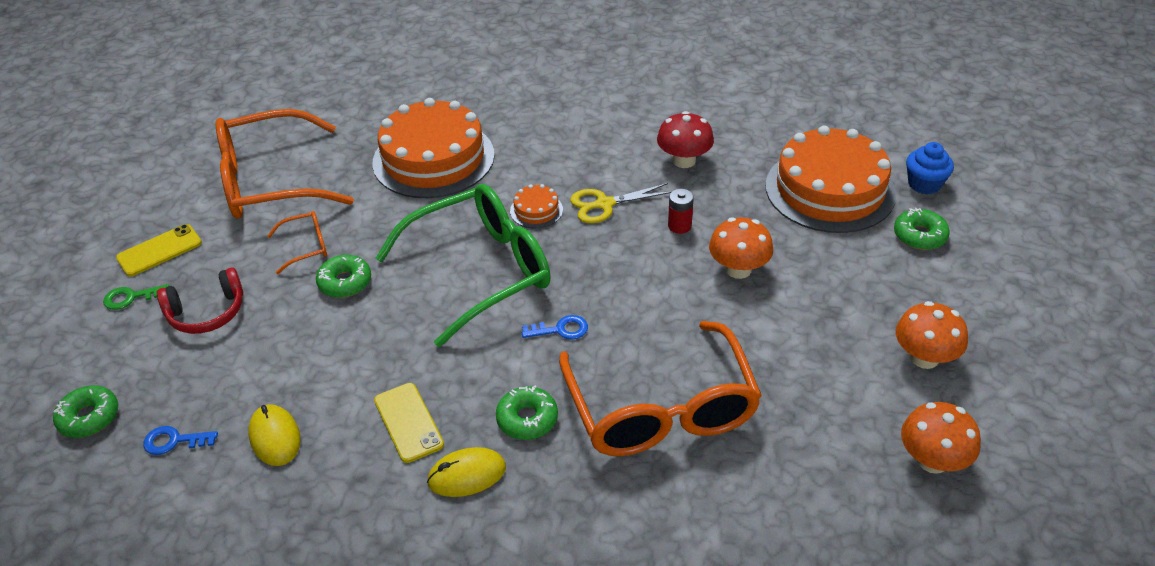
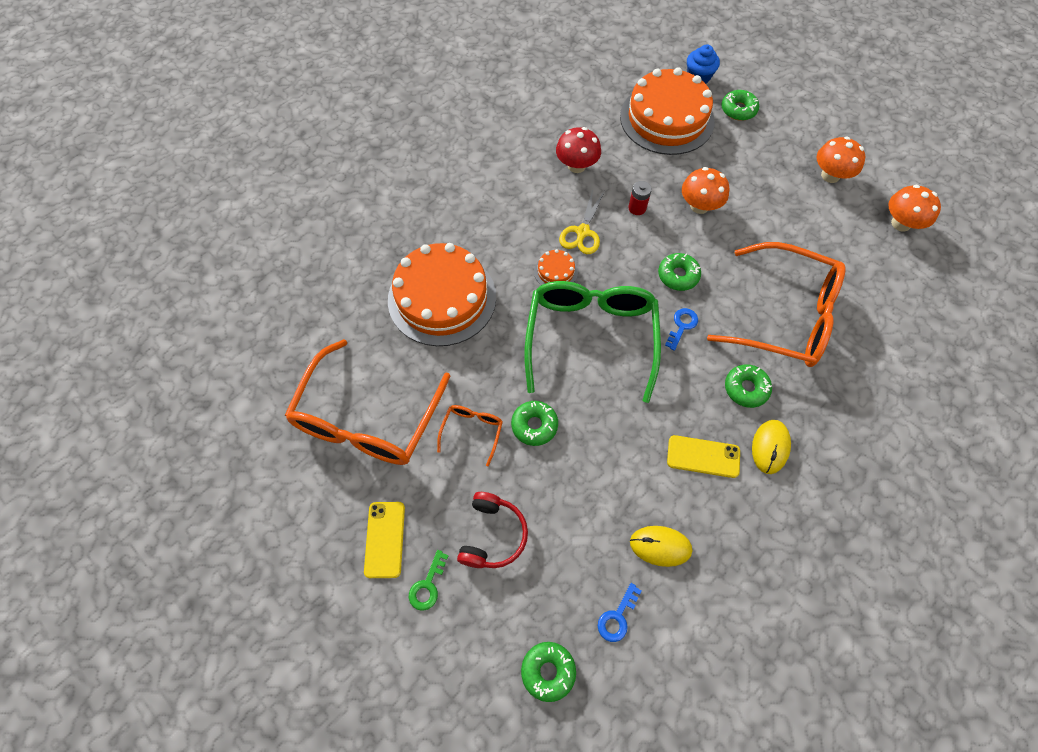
camera: 55 degrees left, 20 degrees up
(624, 296) = (678, 275): none -> green donut

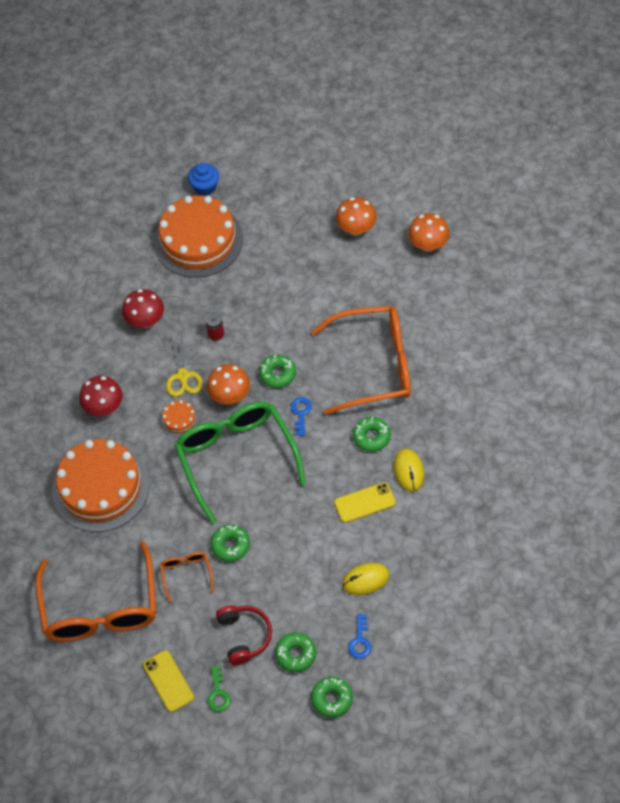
camera: 25 degrees left, 5 degrees down
(491, 224) = (104, 407): none -> red mushroom
(699, 206) = (265, 307): orange mushroom -> orange mushroom (230, 396)
(738, 110) = (254, 203): green donut -> green donut (296, 654)

